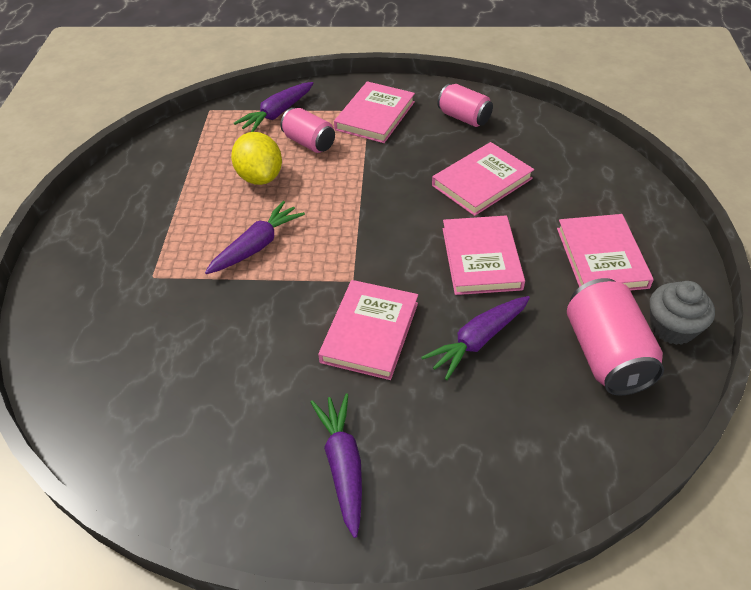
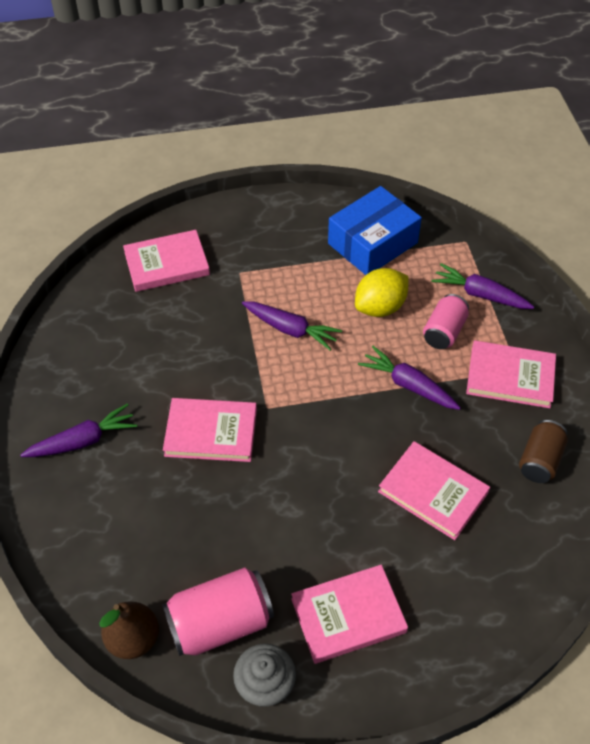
camera: 75 degrees right, 5 degrees up
(174, 168) = (372, 243): none -> blue box
(464, 118) = (540, 460): pink can -> brown can
(478, 340) = (217, 515): purple carrot -> purple carrot (408, 385)
(481, 258) = (319, 505): pink book -> pink book (167, 264)
(623, 435) = (133, 639): none -> brown pear

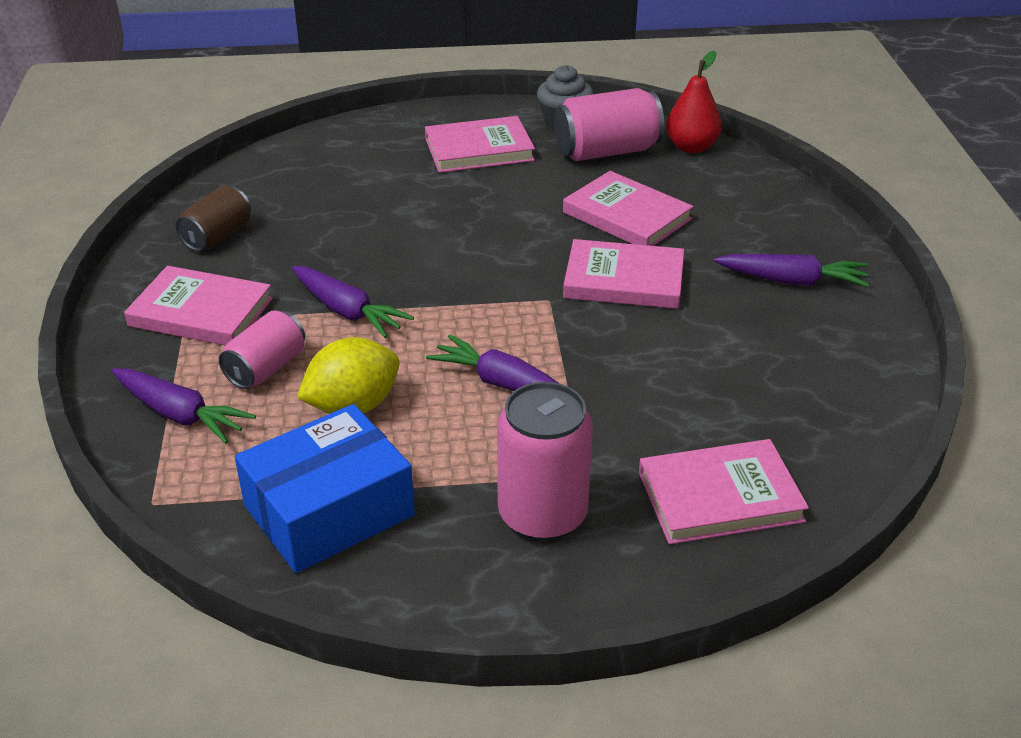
camera: 175 degrees left, 15 degrees down
(82, 441) = (792, 281): purple carrot -> purple carrot turned 150 degrees counterclockwise
(133, 639) = (691, 147): brown pear -> red pear
(261, 248) = (542, 515): none -> pink can
(433, 492) = (359, 219): pink book -> pink book (626, 216)

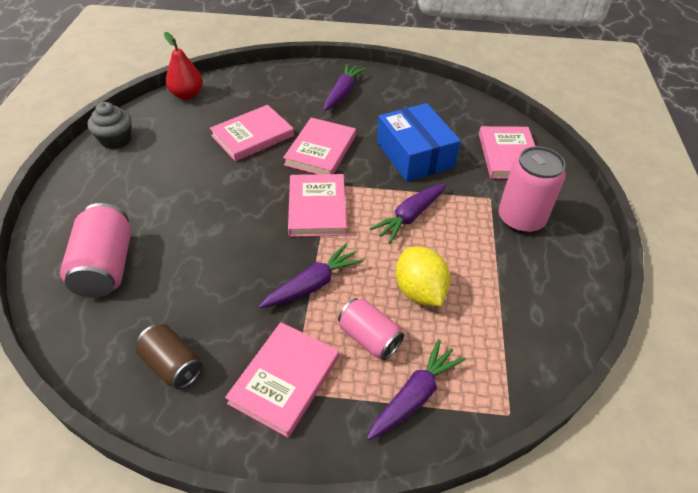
camera: 80 degrees left, 10 degrees up
(329, 510) = (517, 312): blue box -> blue box (415, 155)
(479, 149) = (128, 187): pink book -> pink book (317, 208)
(607, 151) = (170, 129): pink can -> pink can (106, 267)

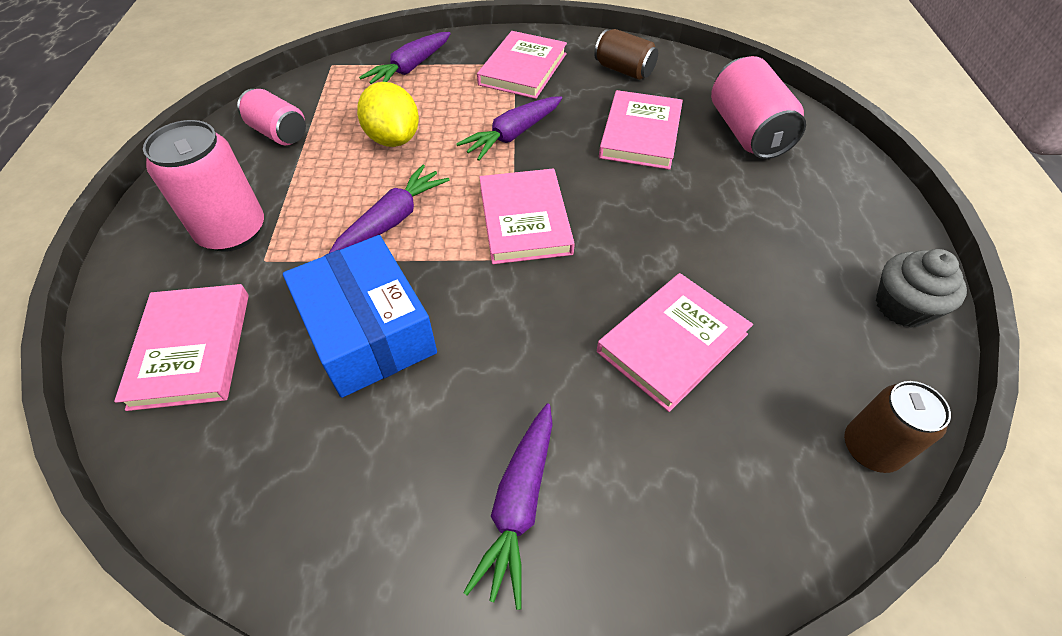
camera: 175 degrees right, 5 degrees up
(187, 95) = (870, 448): red pear -> brown can
(320, 150) = (539, 323): pink book -> pink book (640, 134)
(369, 338) = (449, 99): pink can -> pink can (279, 133)

